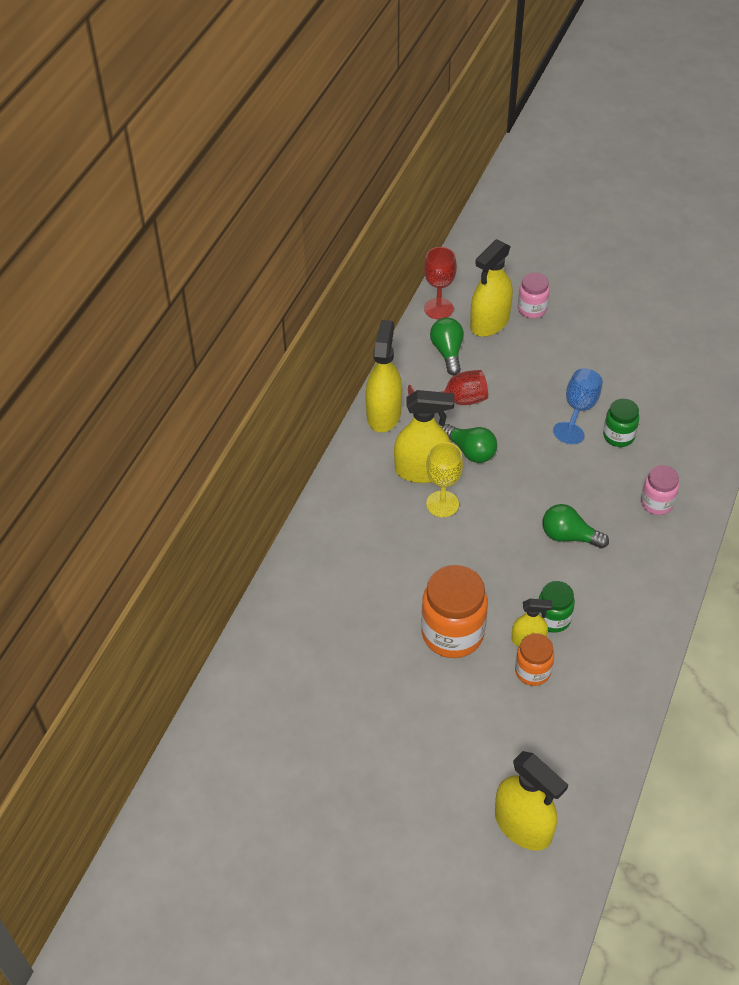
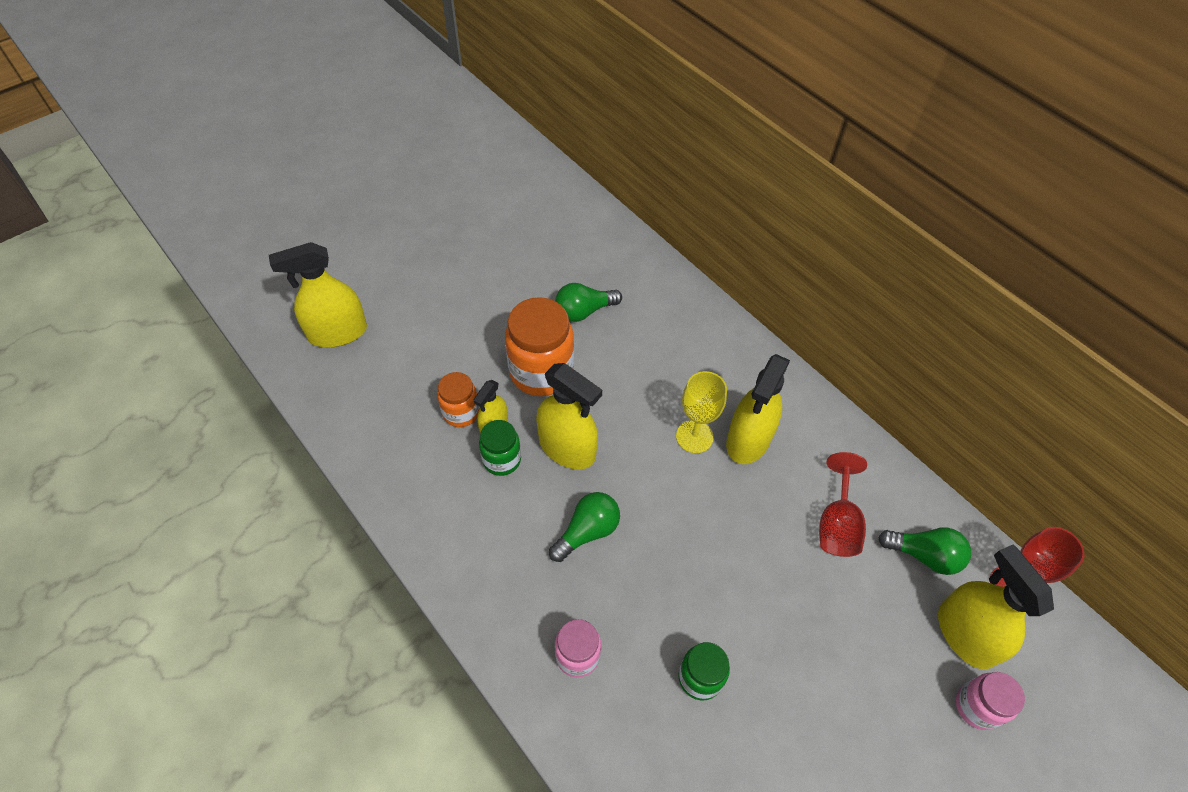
camera: 115 degrees right, 5 degrees up
(383, 414) = (846, 442): yellow spray bottle -> yellow spray bottle (567, 448)
(470, 451) = (753, 499): green light bulb -> green light bulb (584, 311)
(579, 409) = (765, 656): blue goblet -> none

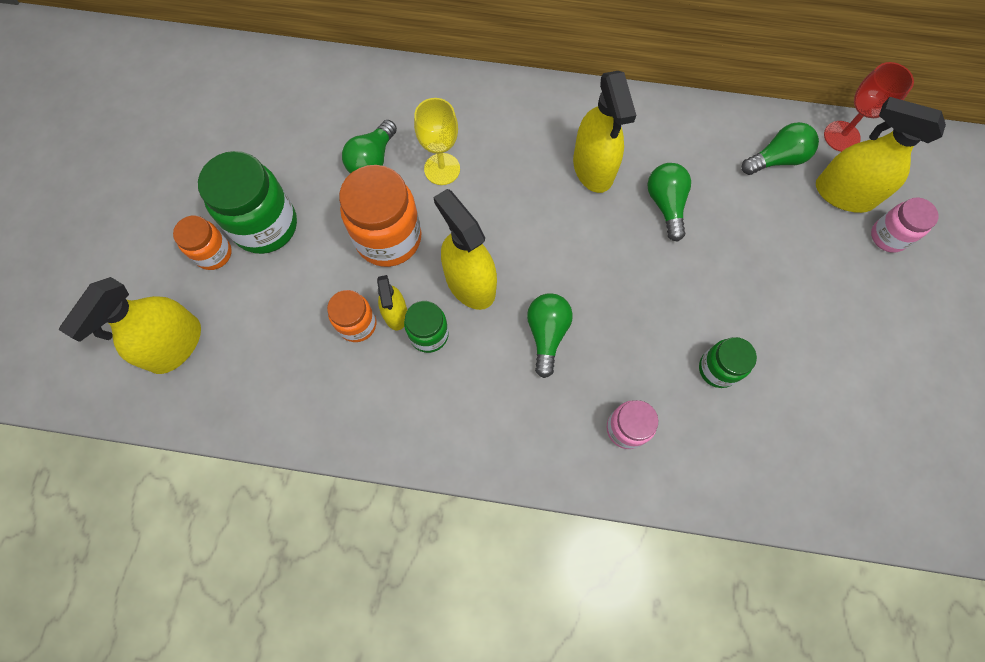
camera: 40 degrees left, 15 degrees up
(418, 294) = (213, 254): none -> orange jar
(468, 301) = (265, 226): none -> green jar
(567, 448) = (470, 283): yellow spray bottle -> yellow spray bottle turned 120 degrees counterclockwise
(694, 436) = (553, 196): yellow goblet -> yellow goblet (442, 169)
(783, 514) = (666, 205): none -> green light bulb
(837, 523) = (705, 182): red goblet -> none

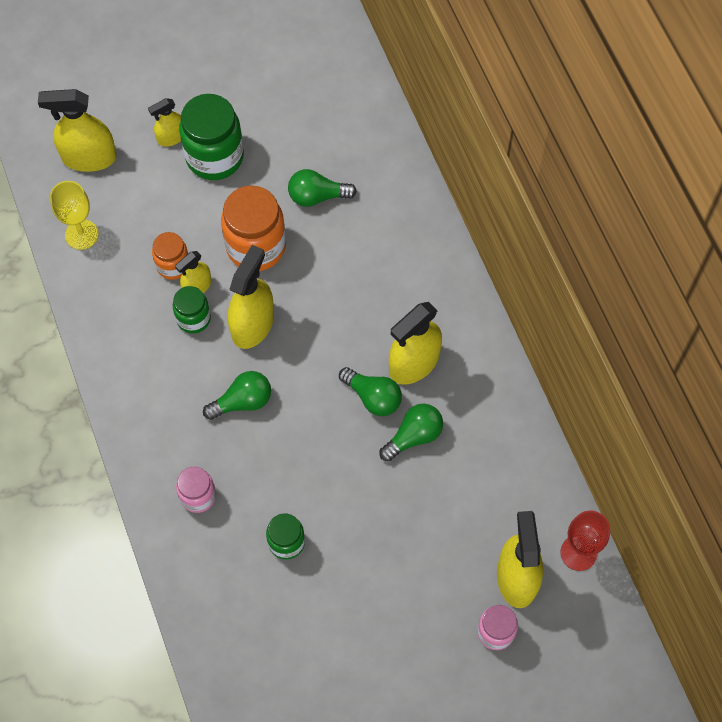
camera: 60 degrees right, 5 degrees down
(213, 254) = (171, 137): orange jar -> yellow spray bottle
(442, 169) = (340, 250): yellow goblet -> yellow goblet (81, 234)
(776, 159) = (517, 507): green light bulb -> green light bulb (373, 397)

